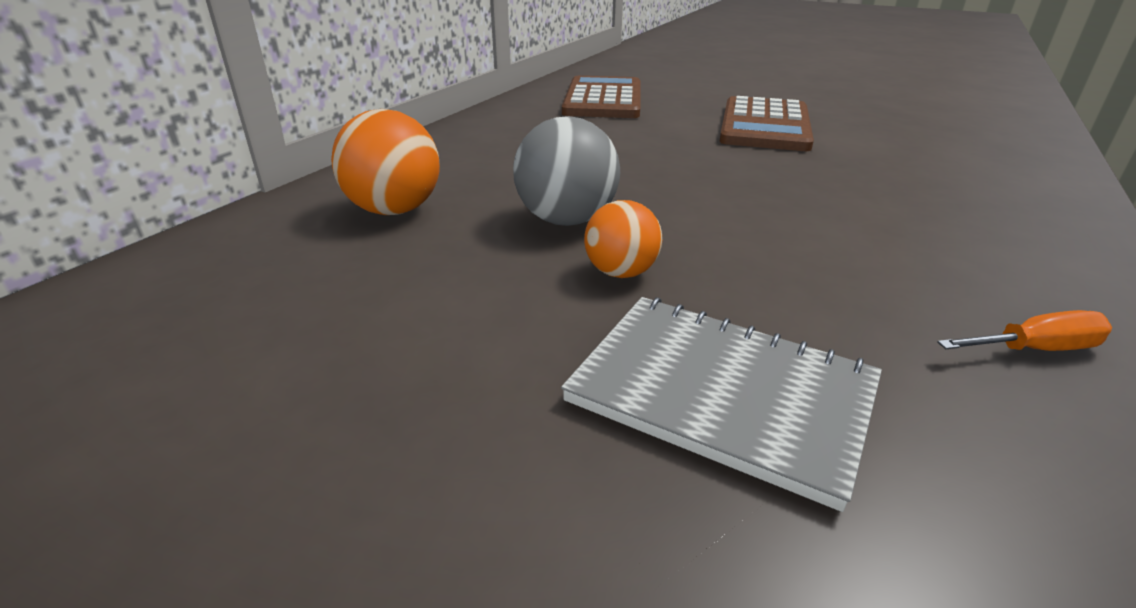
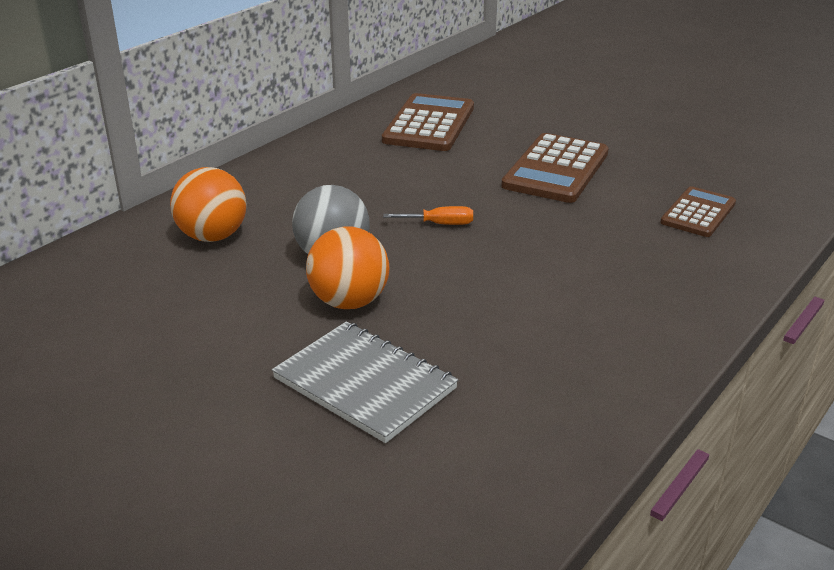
camera: 10 degrees right, 0 degrees up
(621, 272) = (349, 302): orange ball -> orange ball, size x1.58
(950, 151) = (698, 213): none -> brown calculator
(1035, 349) = (578, 379): orange screwdriver -> orange screwdriver (440, 224)

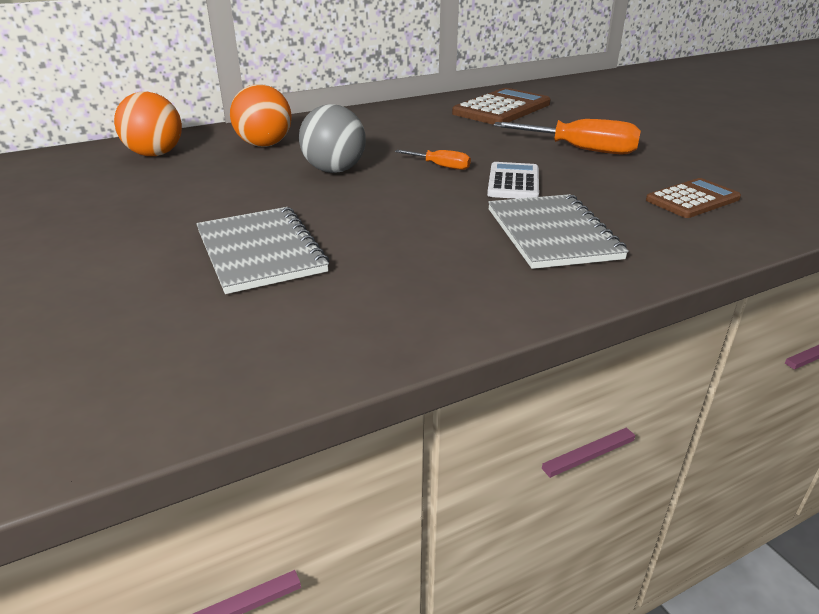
camera: 25 degrees right, 0 degrees up
(349, 302) = (312, 199): orange ball -> orange ball (155, 154)
(528, 229) = (513, 182): none -> white calculator
(556, 169) = (581, 150): brown calculator -> orange screwdriver
(613, 285) = (552, 233): none -> grey notebook

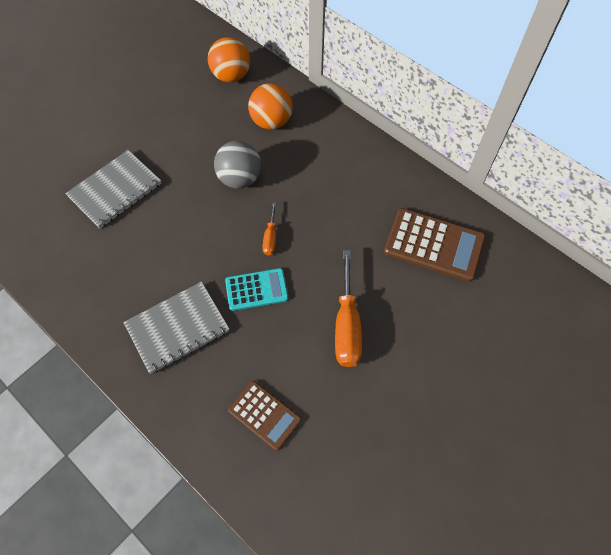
camera: 70 degrees right, 30 degrees up
(513, 182) = (256, 289): white calculator -> turquoise calculator

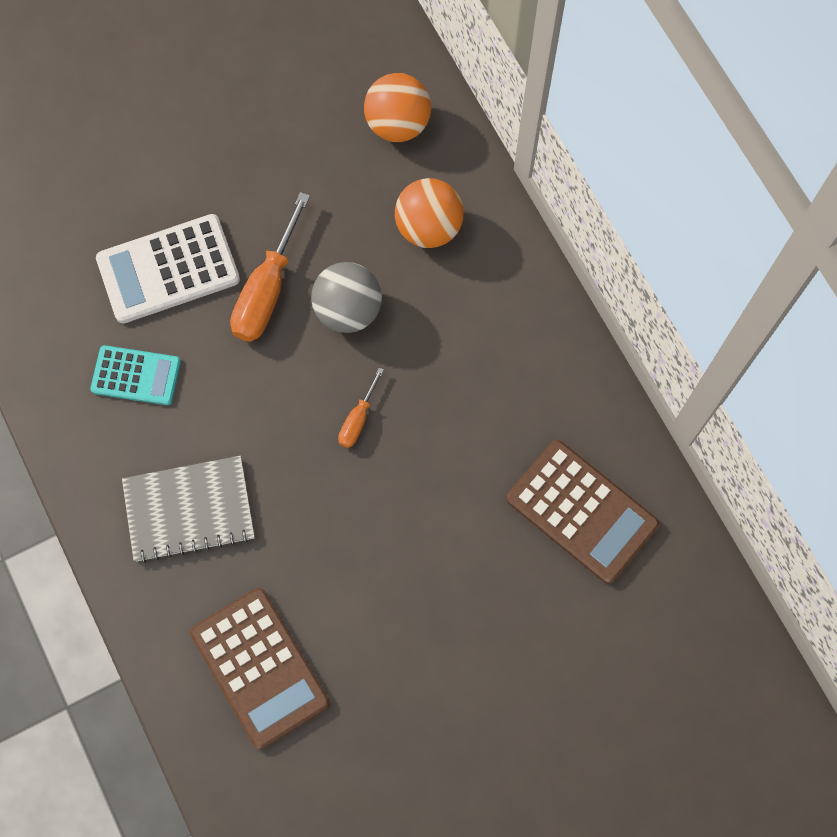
camera: 20 degrees right, 10 degrees up
(115, 190) = (168, 270): grey notebook -> white calculator
(256, 289) = (310, 491): turquoise calculator -> turquoise calculator (136, 375)
(265, 415) = (260, 667): brown calculator -> brown calculator, size x1.60
(347, 325) = (411, 586): orange screwdriver -> orange screwdriver (267, 290)

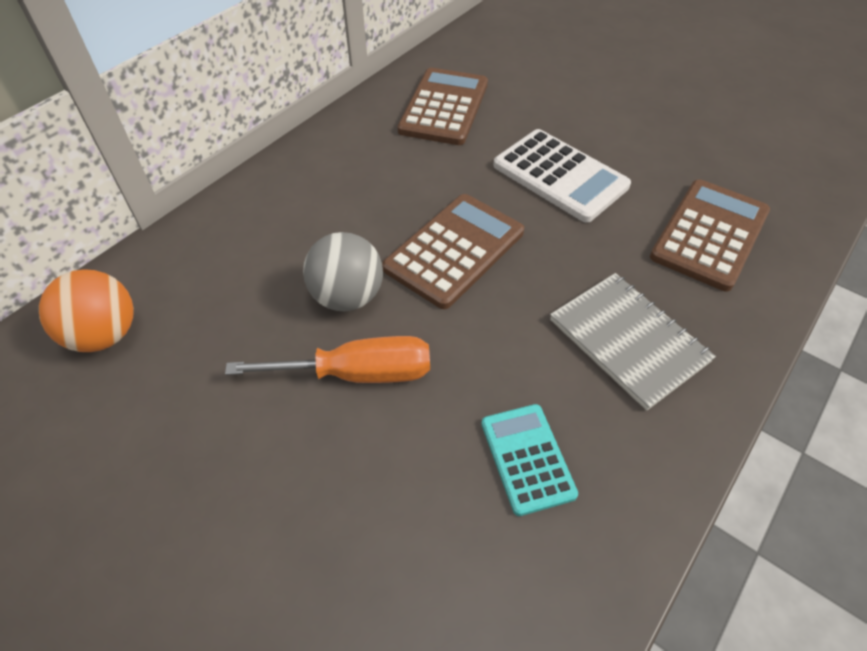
camera: 115 degrees left, 20 degrees down
(168, 270) = (377, 488): white calculator -> white calculator (560, 176)
(357, 419) = (454, 250): orange screwdriver -> brown calculator
(428, 227) = (229, 268): orange ball -> none

